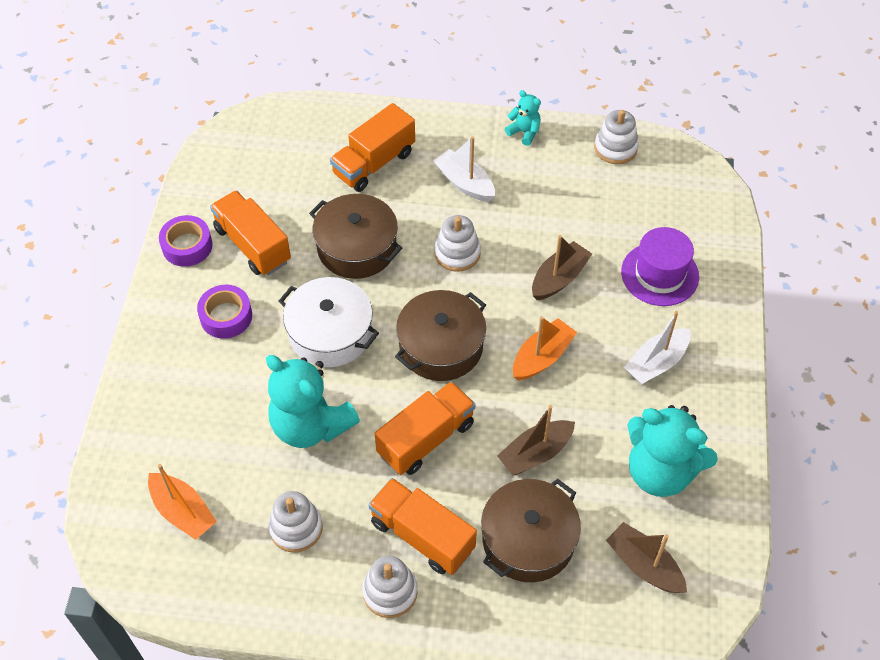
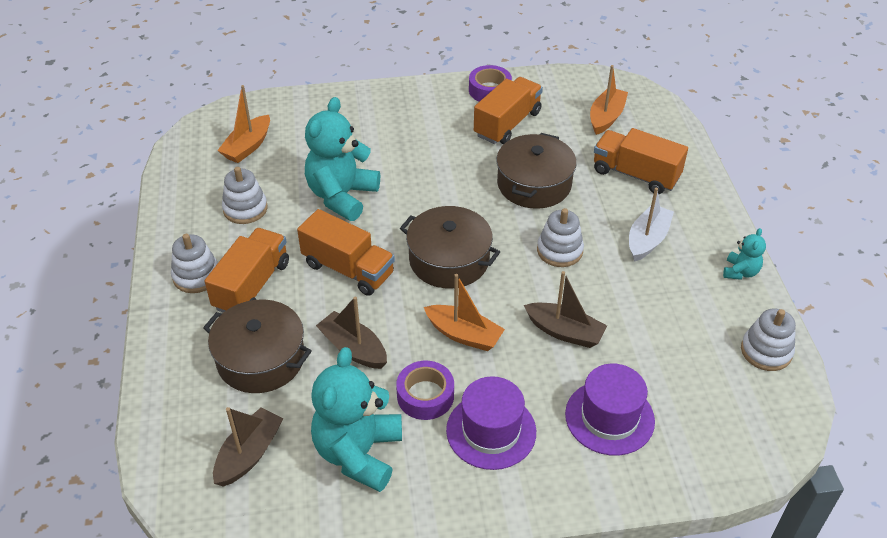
camera: 75 degrees right, 10 degrees down
(226, 316) = (430, 126): purple tape -> purple tape (425, 396)
(278, 159) = (606, 117): none -> orange boat
(330, 333) = (436, 188): white pot -> none
(656, 363) = (491, 431): white boat -> purple hat

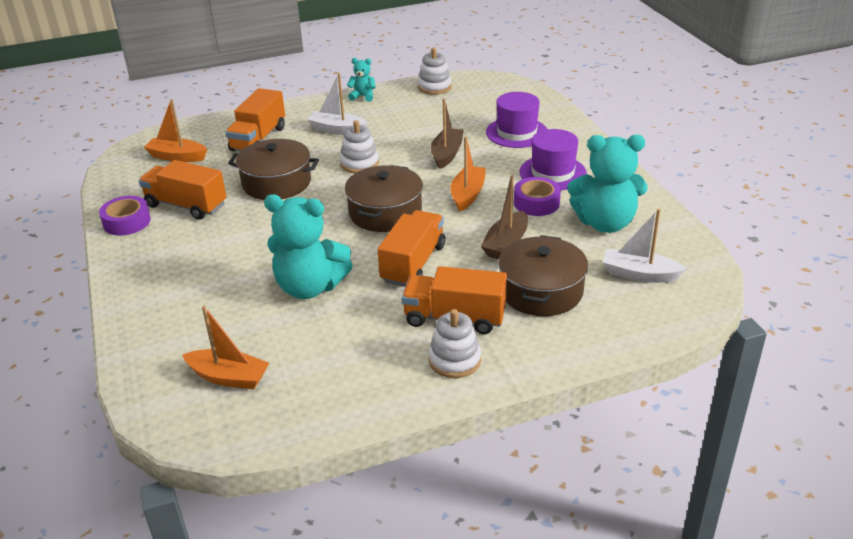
camera: 100 degrees left, 10 degrees down
(245, 209) = (342, 351): white stacking toy -> none
(249, 454) = (639, 274): brown boat -> white boat

